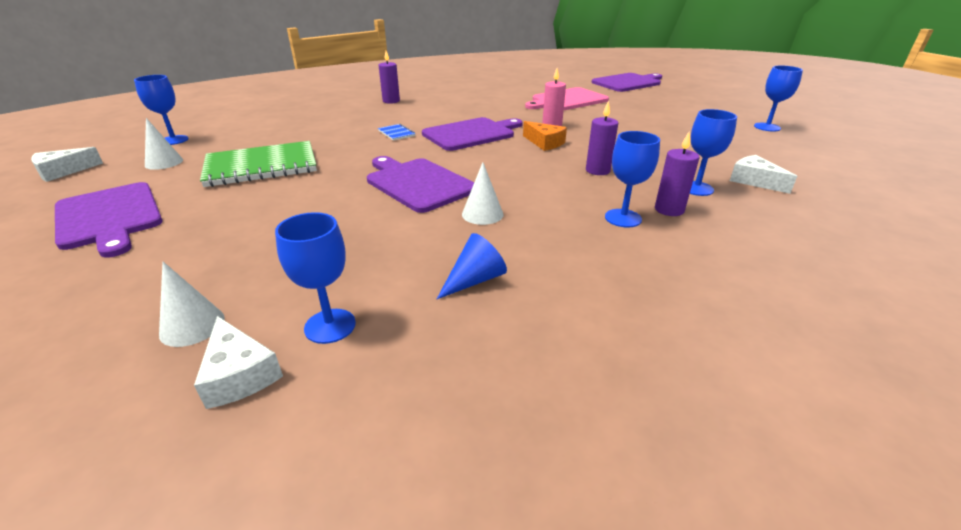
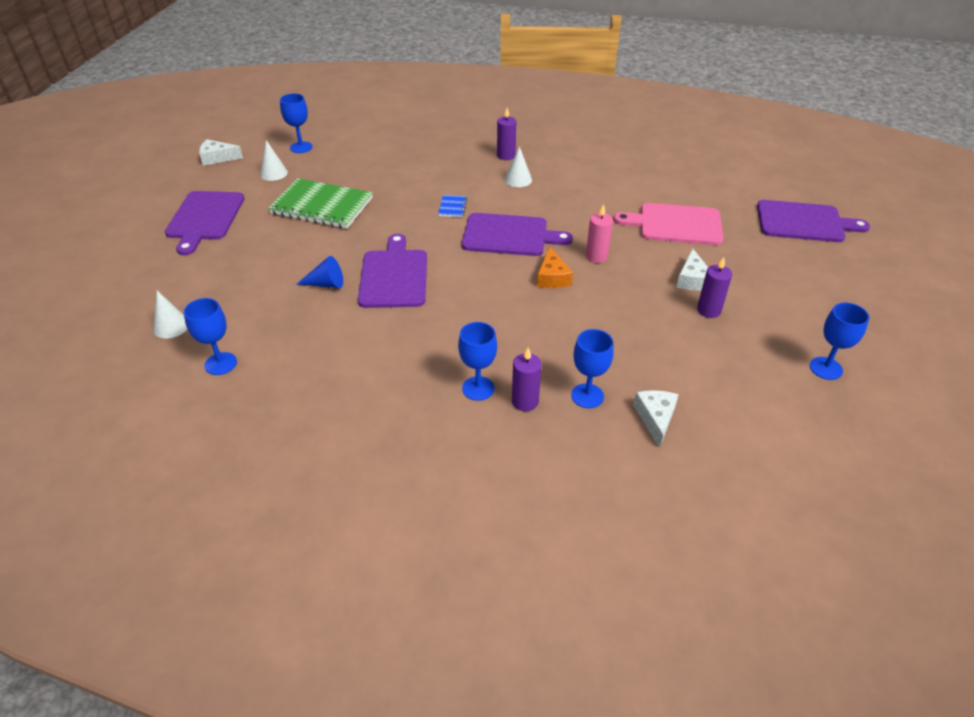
camera: 40 degrees right, 10 degrees up
(239, 374) = (162, 367): white cheese -> white cheese (692, 279)
(474, 280) = (318, 378): blue cone -> blue cone (326, 284)
(482, 214) = (394, 329): white cone -> white cone (518, 179)
(597, 170) = (541, 333): purple candle -> purple candle (708, 310)

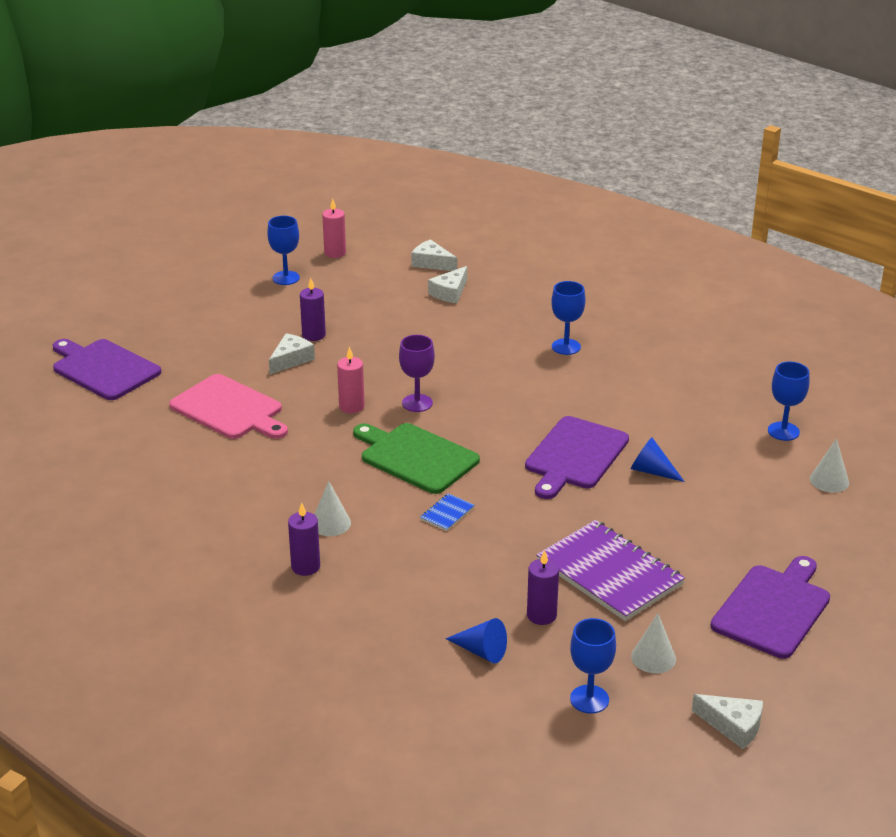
camera: 150 degrees left, 10 degrees down
(322, 206) = (609, 573): green notebook -> purple notebook
(373, 149) = (481, 651): none -> blue cone
(509, 235) = (416, 457): purple cutting board -> green cutting board
(525, 401) = (536, 329): purple candle -> purple candle (541, 615)
(552, 277) = (417, 403): orange cheese -> purple goblet
(587, 396) = (485, 317): blue goblet -> none
(724, 460) = (432, 263): none -> white cheese
(836, 429) = (335, 253): none -> pink candle

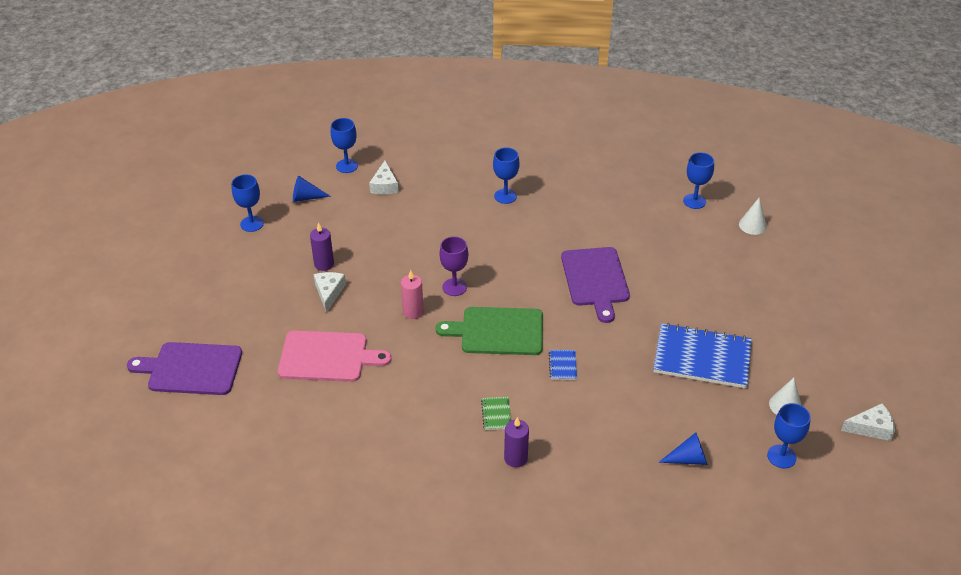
camera: 35 degrees left, 10 degrees up
(330, 523) = (496, 414): white cone -> green notebook
(335, 253) = (267, 186): pink candle -> none
(432, 263) = (347, 166): white cheese -> blue goblet
(541, 615) = (695, 411): purple candle -> none
(609, 573) = (702, 358): purple notebook -> blue notebook
(652, 471) = (651, 268): blue cone -> blue cone (306, 197)
(773, 608) = (812, 333): purple cutting board -> none

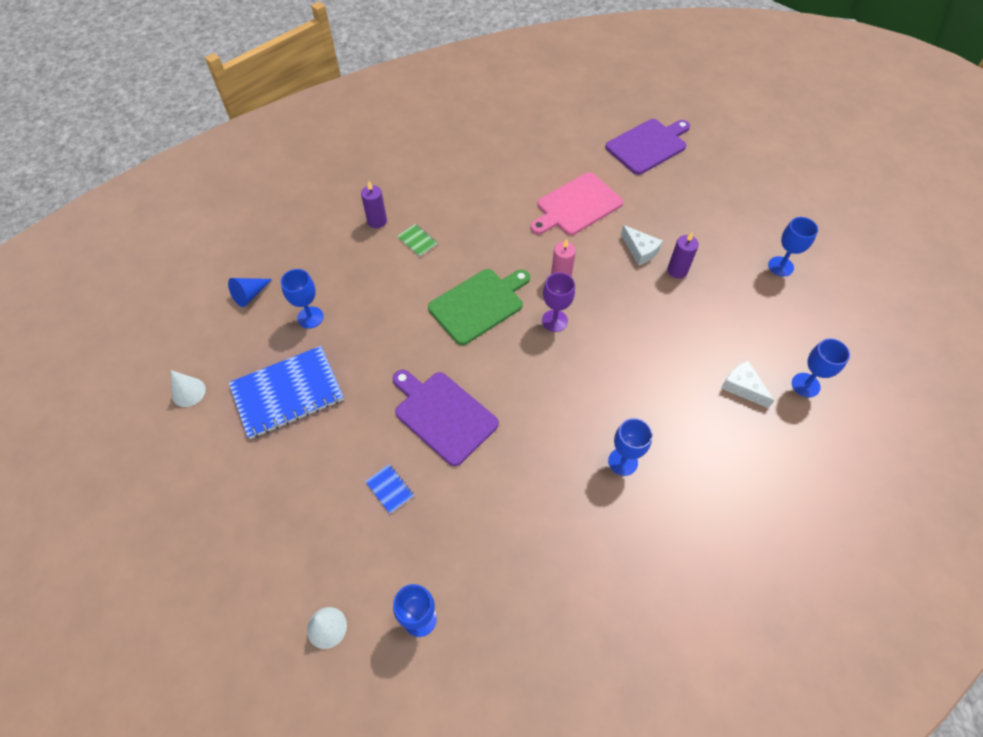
camera: 140 degrees right, 15 degrees up
(306, 197) = (783, 322): blue cone -> none
(562, 365) = (401, 308): blue notebook -> blue notebook (390, 489)
(781, 456) = (174, 342): blue goblet -> blue goblet (310, 317)
(871, 428) = (100, 418): white cheese -> none

